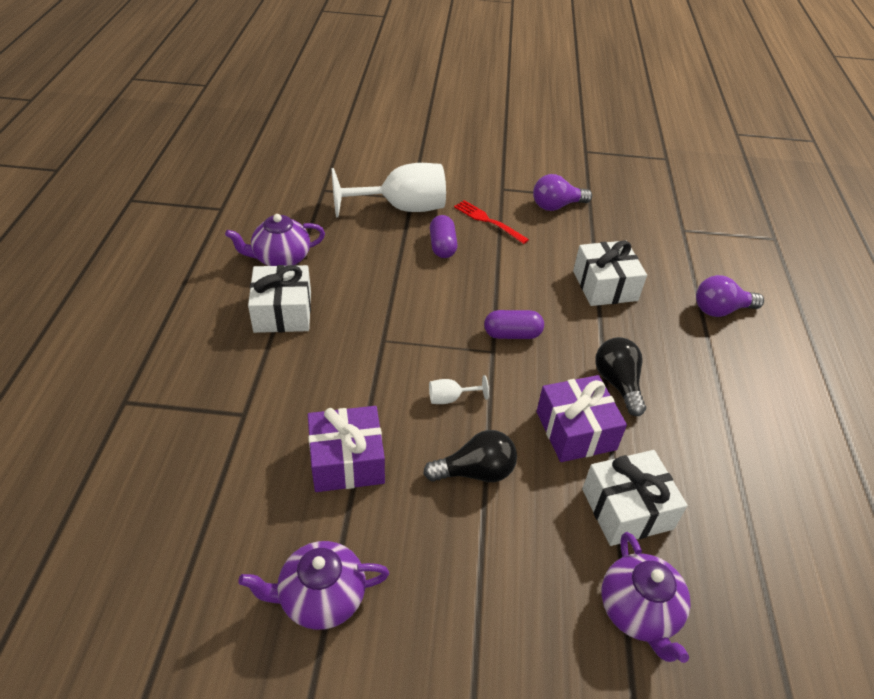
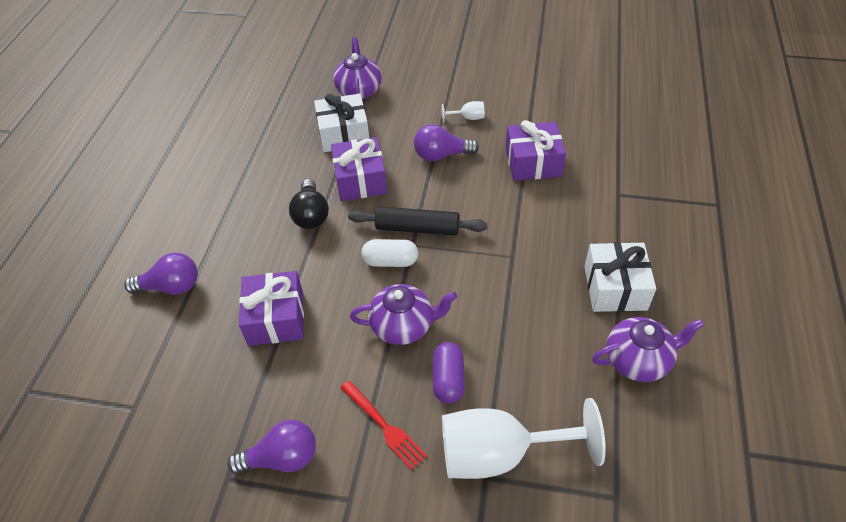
camera: 170 degrees left, 5 degrees up
(321, 597) = (538, 98): purple teapot -> purple teapot (403, 326)
(450, 398) = (454, 204): white goblet -> white goblet (468, 118)
(475, 472) = (441, 155): black light bulb -> purple light bulb
(490, 369) = (417, 228): none -> black rolling pin
(512, 334) = (390, 261): purple capsule -> white capsule
(605, 285) = (276, 318): white gift -> purple gift

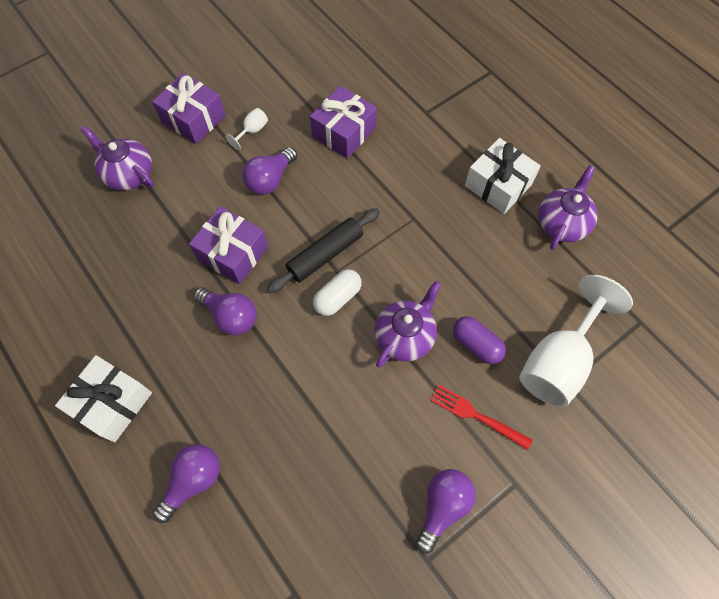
camera: 50 degrees left, 15 degrees up
(276, 318) = (311, 420): purple gift -> purple gift (193, 119)
(311, 215) = (231, 316): black light bulb -> purple light bulb
(344, 134) = (167, 225): white gift -> white gift (112, 403)
(384, 426) = (476, 416): red fork -> red fork turned 150 degrees counterclockwise

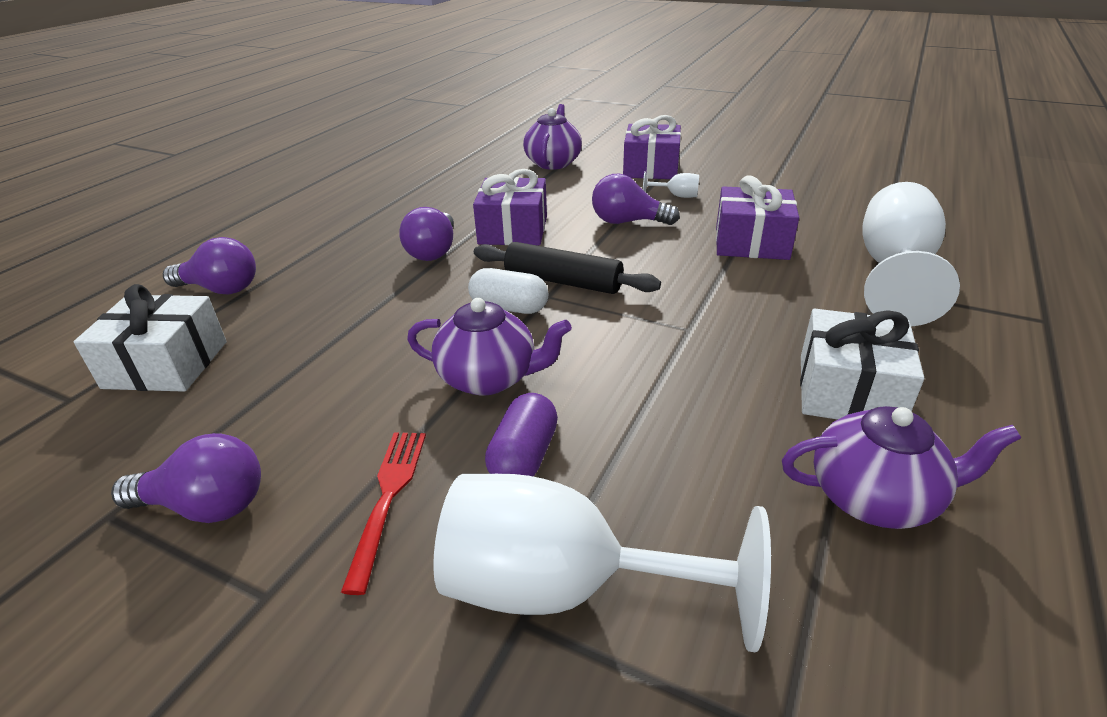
camera: 65 degrees right, 30 degrees down
(112, 403) = (300, 226): white gift -> white gift (166, 364)
(416, 92) = (893, 271): none -> white goblet

